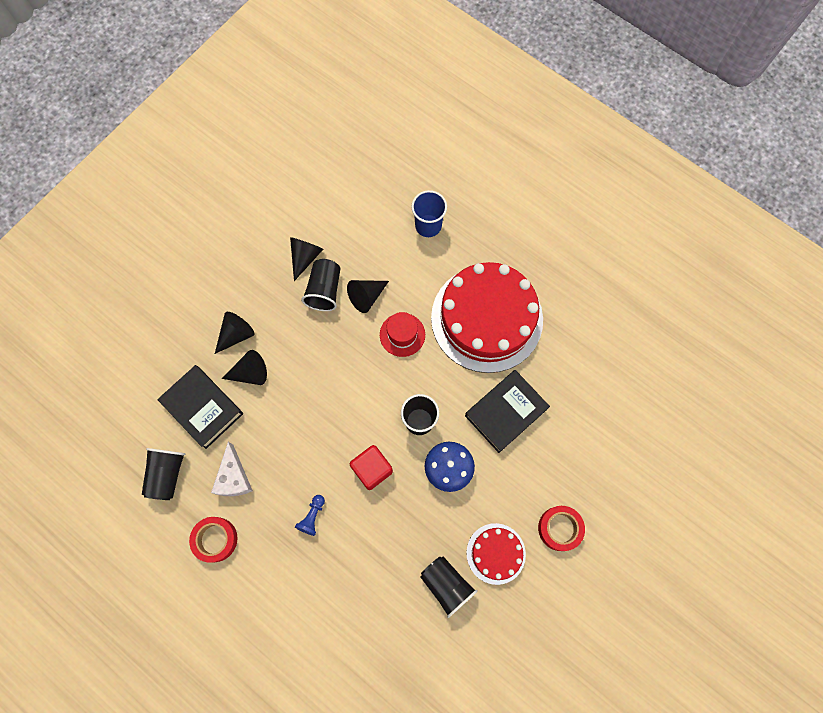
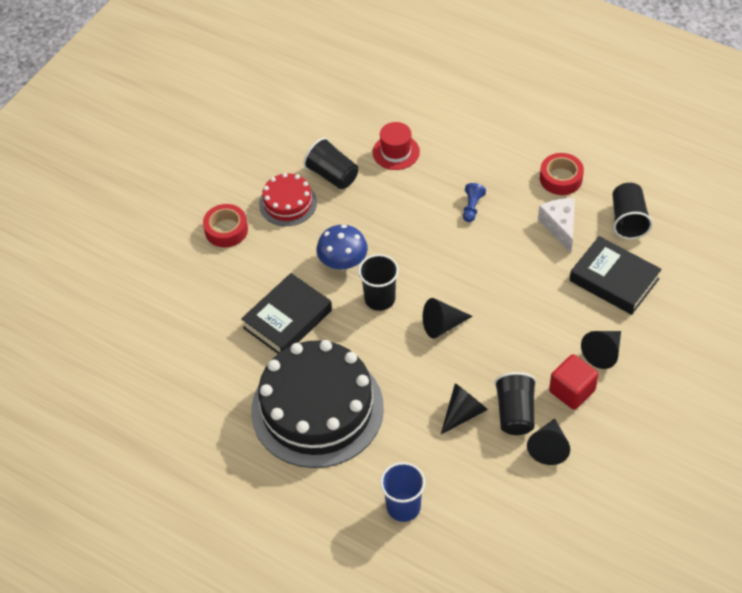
camera: 175 degrees right, 20 degrees down
(250, 373) = (574, 318): black cone -> black cone (442, 325)
(372, 469) = (421, 251): red cube -> red cube (572, 391)
(402, 334) = (413, 378): red hat -> red hat (396, 152)
(486, 318) = (317, 409): red cake -> black cake

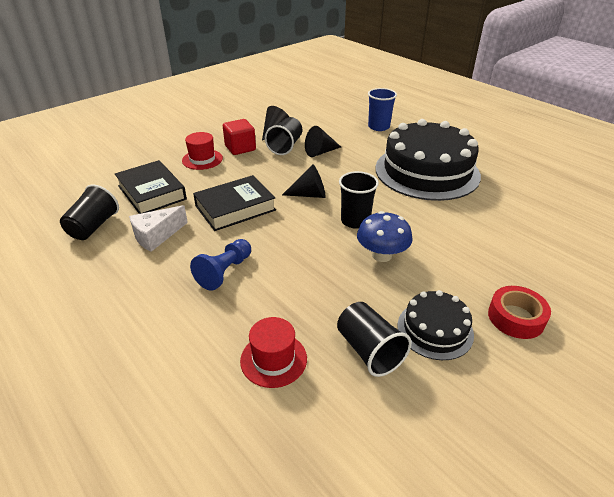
camera: 165 degrees left, 15 degrees down
(287, 319) = (445, 225): black book -> black book (235, 208)
(288, 203) = (435, 329): red cake -> black cake
(472, 207) = (224, 272): blue pawn -> blue pawn, size x1.50
(560, 227) = (156, 236): white cheese -> white cheese turned 45 degrees clockwise
(561, 178) = (113, 276): red tape -> none
(603, 353) = (202, 159): black cone -> red hat

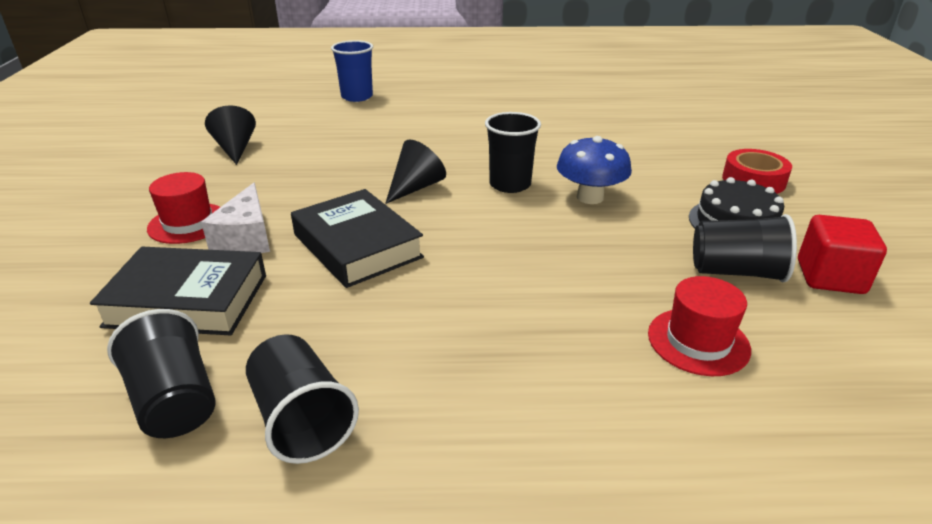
camera: 50 degrees left, 5 degrees down
(156, 236) = (314, 339): white cheese -> white cheese (246, 238)
(224, 272) = (487, 311): blue pawn -> none
(235, 208) = (357, 246): black book -> black book turned 45 degrees counterclockwise
(240, 148) = (222, 186): red cube -> red cube (830, 277)
(285, 146) = (284, 157): black cup -> black cup (302, 420)
(320, 152) = (341, 144): black cone -> none
(427, 171) = (483, 114): black cake -> none

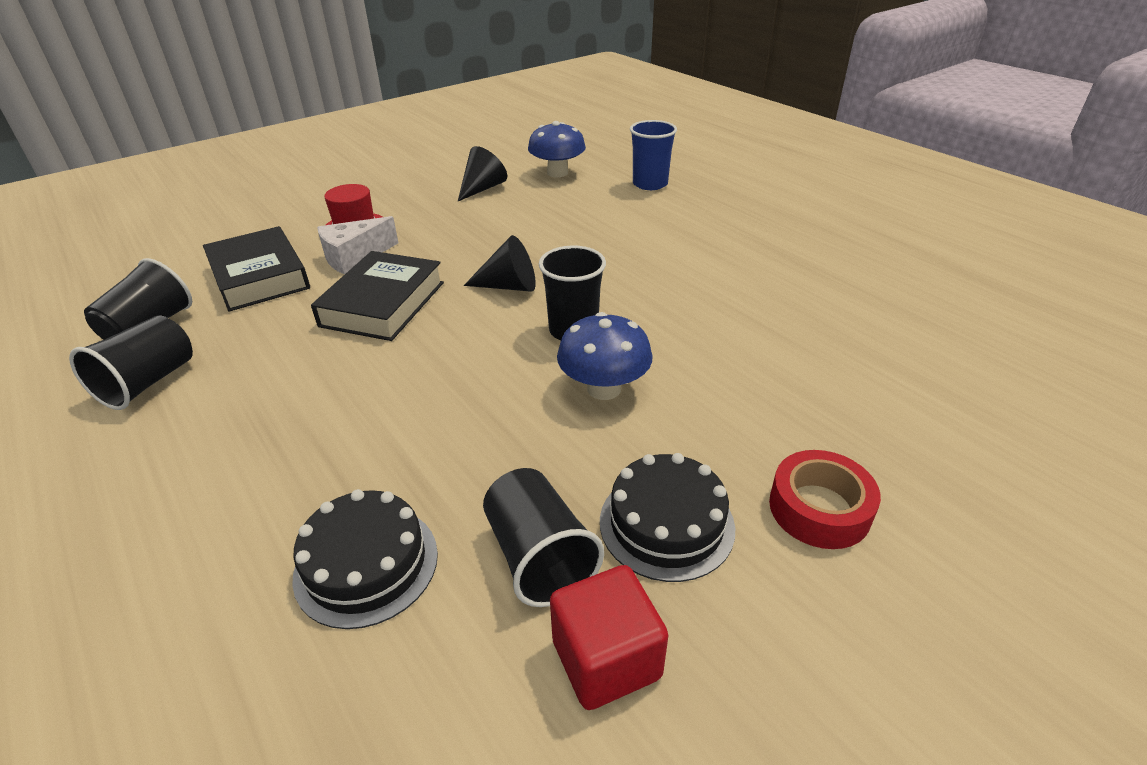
camera: 55 degrees right, 5 degrees up
(272, 116) = (557, 173): none -> blue mushroom
(698, 341) = (366, 564): red hat -> black cake

